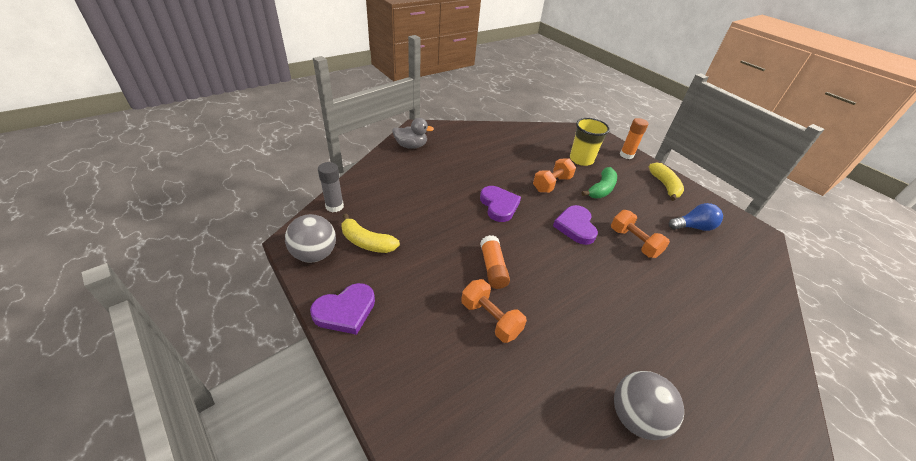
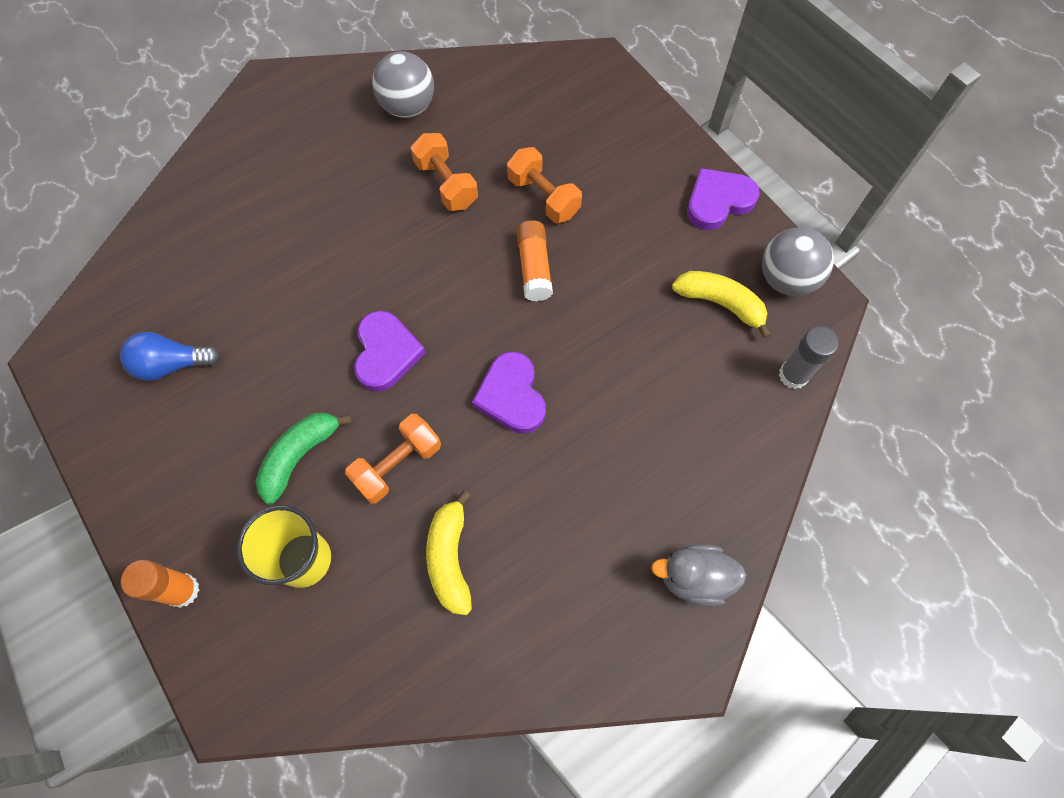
camera: 175 degrees left, 25 degrees up
(634, 242) = (299, 324): orange dumbbell -> orange dumbbell (446, 184)
(664, 186) = (155, 478): yellow banana -> yellow banana (450, 558)

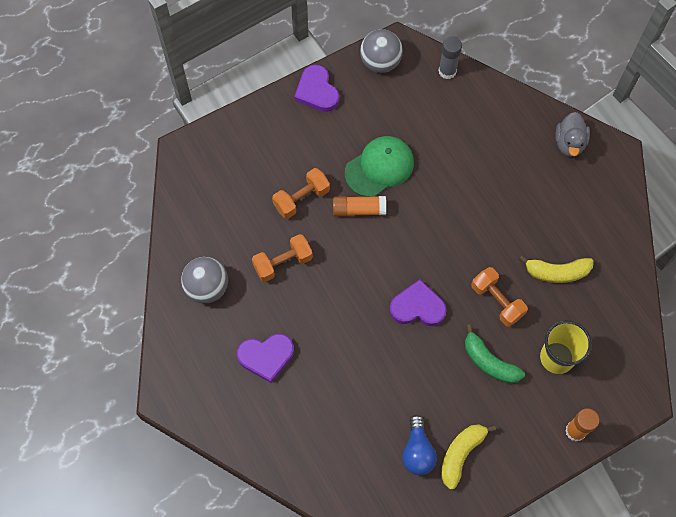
camera: 85 degrees left, 0 degrees up
(511, 396) = (453, 231): purple heart -> purple heart (266, 357)
(606, 289) = (379, 167): none -> green cap
(720, 304) = (395, 102): yellow banana -> yellow banana (461, 454)

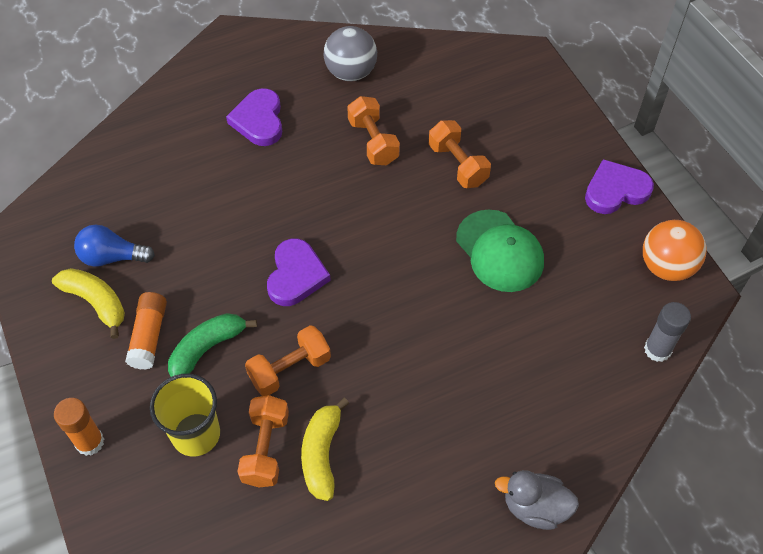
camera: 95 degrees right, 10 degrees down
(359, 210) = (439, 223): orange glue stick -> orange glue stick (149, 336)
(380, 62) = (666, 266): grey ball -> orange ball
(559, 309) = (265, 448): none -> orange dumbbell

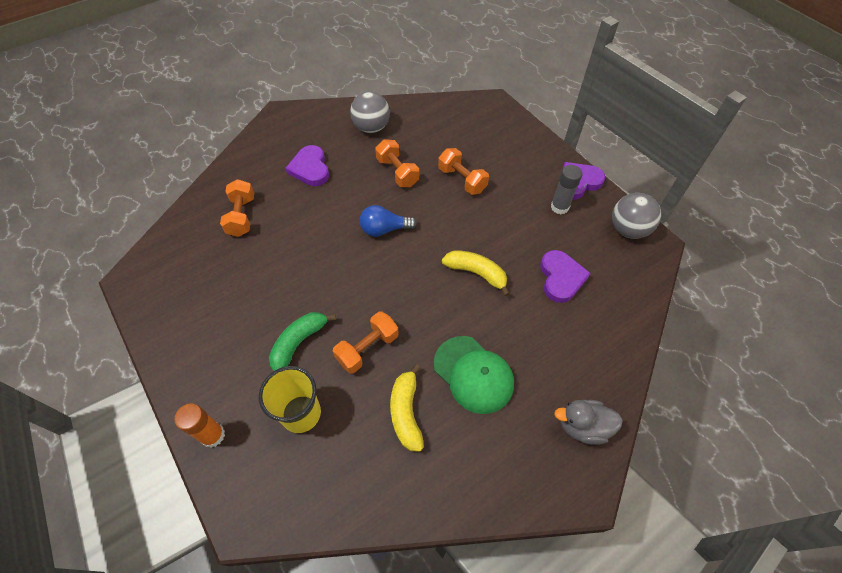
camera: 10 degrees left, 0 degrees up
(96, 302) = (203, 320): yellow banana -> yellow banana (476, 273)
(112, 257) = (212, 283): blue light bulb -> blue light bulb (384, 229)
(149, 336) = (250, 340): orange glue stick -> none
(265, 448) = (360, 416): orange dumbbell -> orange dumbbell (242, 216)
(296, 275) = (359, 276): purple heart -> purple heart (561, 278)
(499, 251) = (507, 236): green cap -> green cap (473, 374)
(657, 350) = (639, 290): grey glue stick -> grey glue stick (559, 207)
(666, 266) = (628, 229): orange ball -> grey ball

